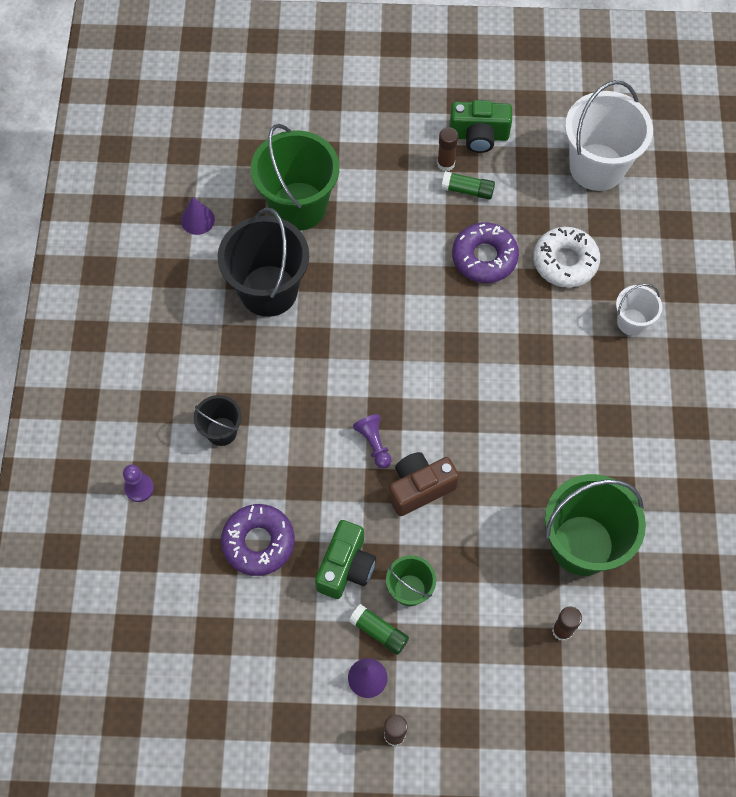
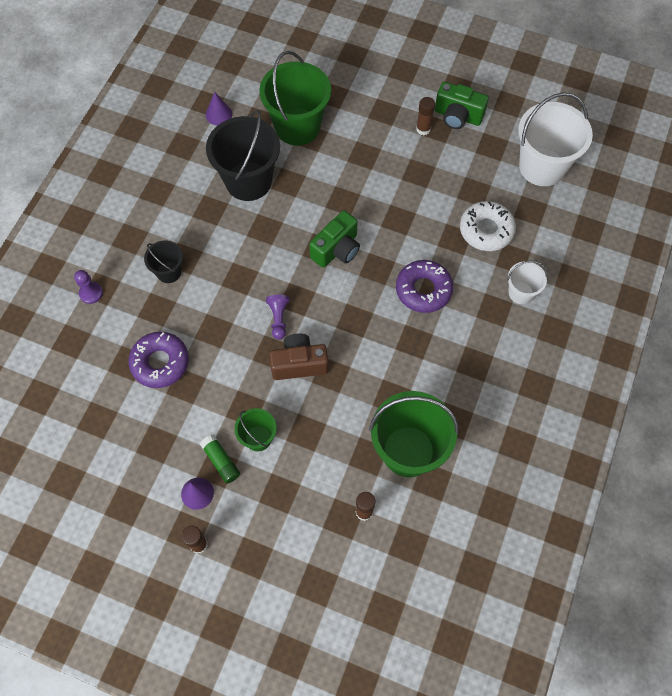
camera: 20 degrees right, 0 degrees up
(346, 567) = (217, 404): green camera -> green camera (337, 249)
(467, 190) = (432, 154): green glue stick -> none
(484, 257) = (423, 207): purple donut -> purple donut (423, 290)

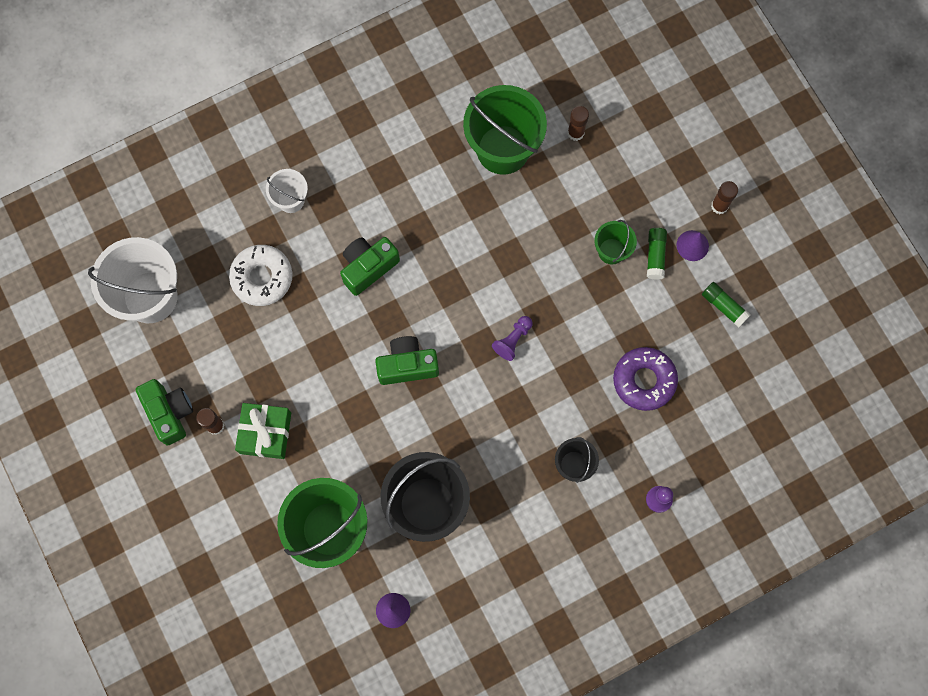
camera: 140 degrees left, 10 degrees up
(137, 463) = (724, 306): none -> green glue stick
(299, 364) = (528, 286): brown camera -> none
(388, 147) = (265, 433): none -> green gift
(423, 290) = (368, 267): purple donut -> green camera

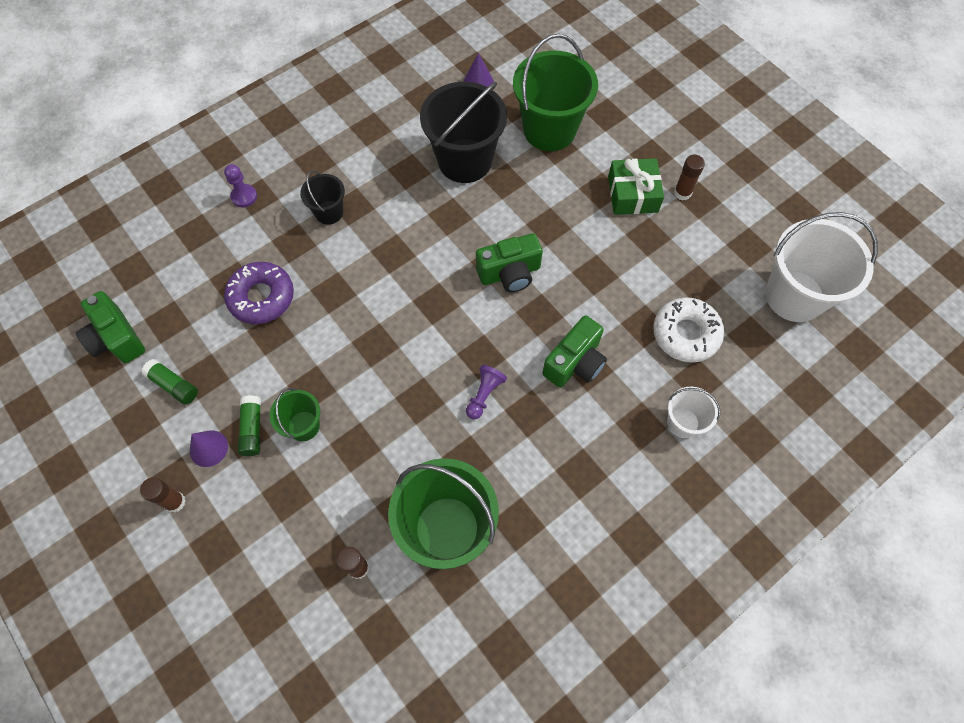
camera: 170 degrees right, 10 degrees down
(169, 413) = (730, 197): green camera -> green camera (116, 338)
(513, 340) = (404, 314): purple pawn -> purple pawn (484, 395)

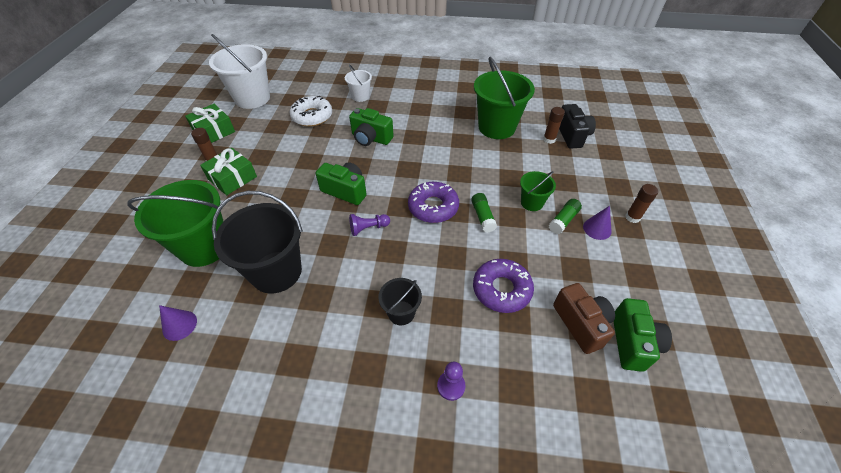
camera: 135 degrees left, 15 degrees down
(170, 320) = (581, 324): none -> brown camera
(174, 385) = (601, 277): green glue stick -> green glue stick (482, 216)
(331, 609) = (572, 135): none -> black camera
(403, 330) = (433, 207): none -> purple donut
(484, 395) = (426, 155): purple pawn -> purple pawn (368, 228)
(575, 363) = (371, 138): green camera -> green camera turned 150 degrees counterclockwise
(746, 220) = (214, 131): none -> green gift

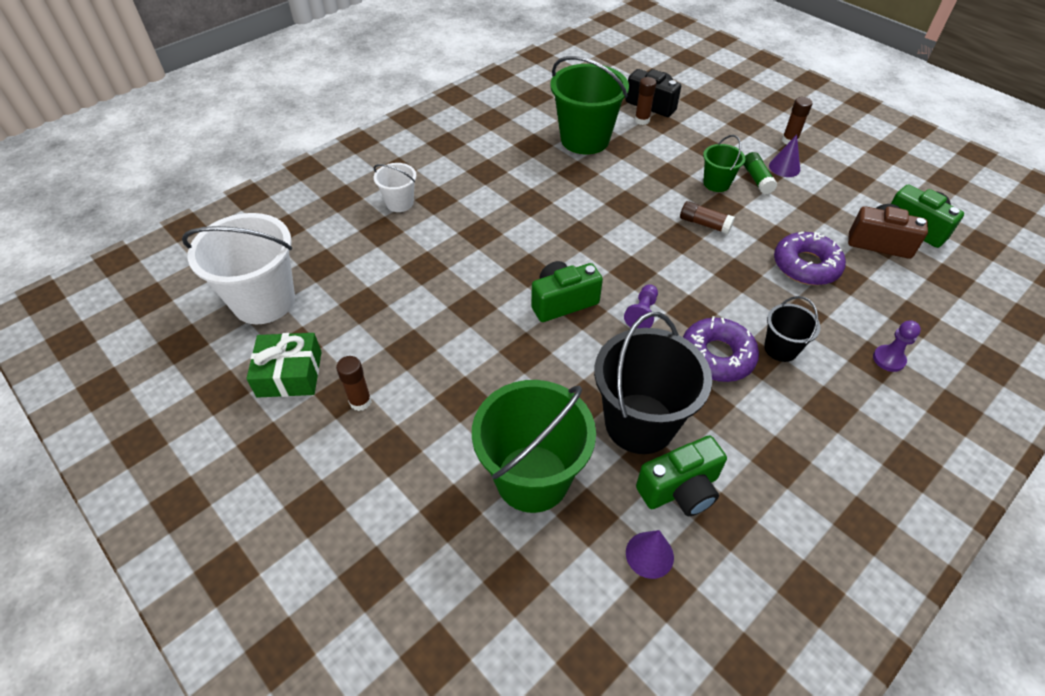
camera: 50 degrees left, 0 degrees up
(232, 178) = (423, 395): green gift -> none
(312, 116) = (385, 263): white donut -> none
(371, 138) = (492, 235): green camera -> green camera (680, 489)
(433, 207) = (657, 249): purple donut -> purple donut (717, 356)
(482, 216) = (704, 224): green glue stick -> brown glue stick

